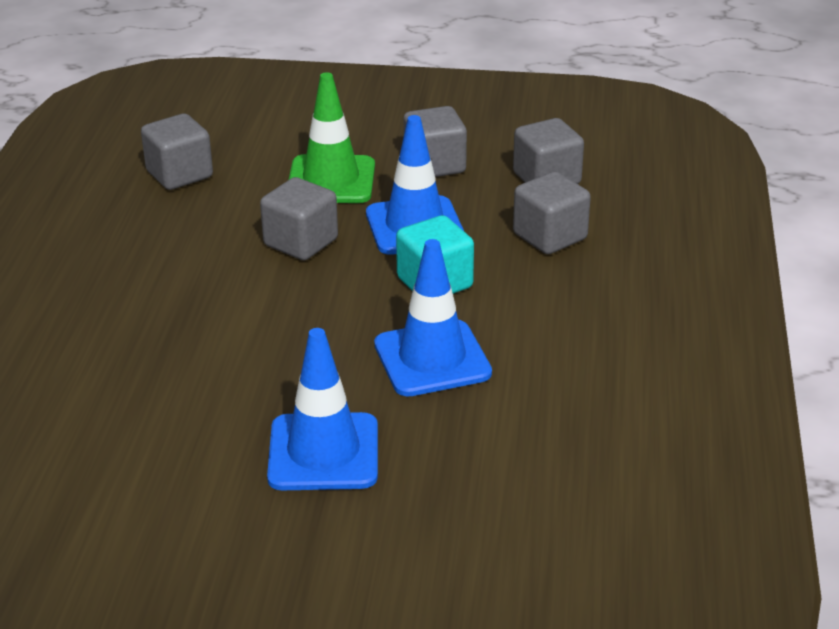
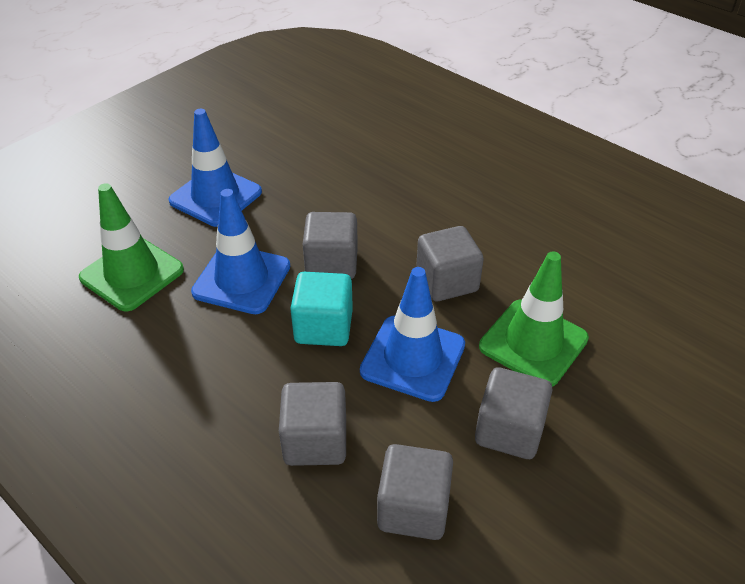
camera: 125 degrees right, 10 degrees up
(179, 174) = (608, 259): grey cube -> grey cube (331, 264)
(511, 437) = (132, 274): none -> green traffic cone

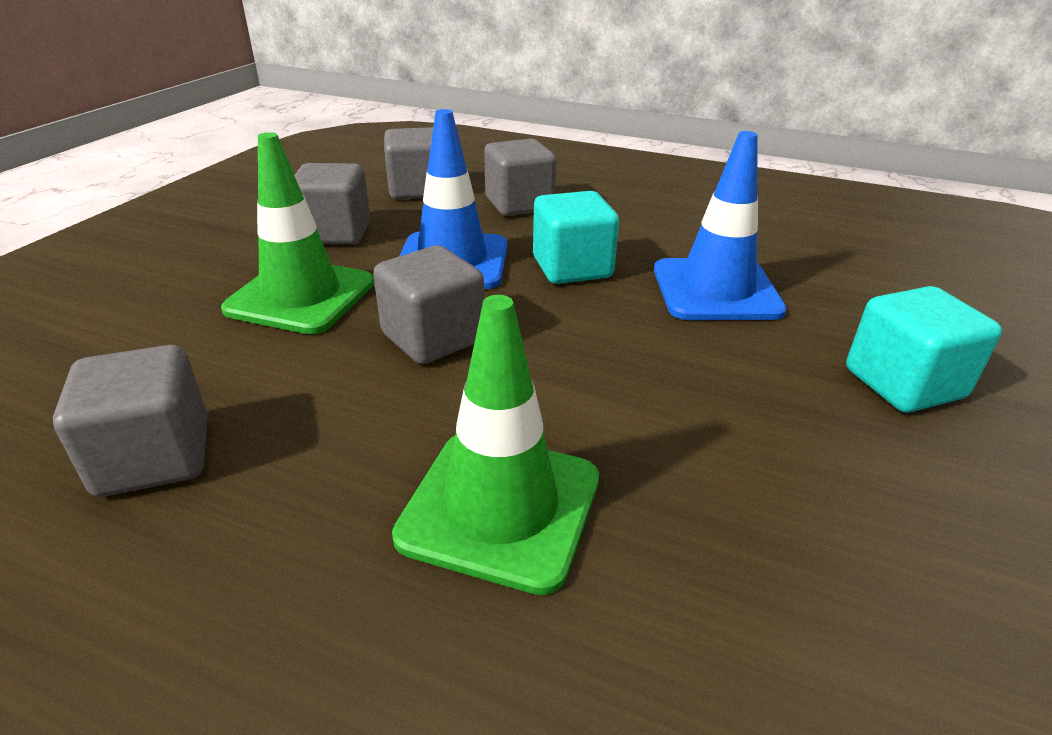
camera: 160 degrees right, 10 degrees down
(132, 274) = (850, 272): green traffic cone -> green traffic cone (500, 507)
(215, 196) = (903, 383): blue traffic cone -> turquoise cube
(331, 264) = (616, 327): grey cube -> grey cube (154, 457)

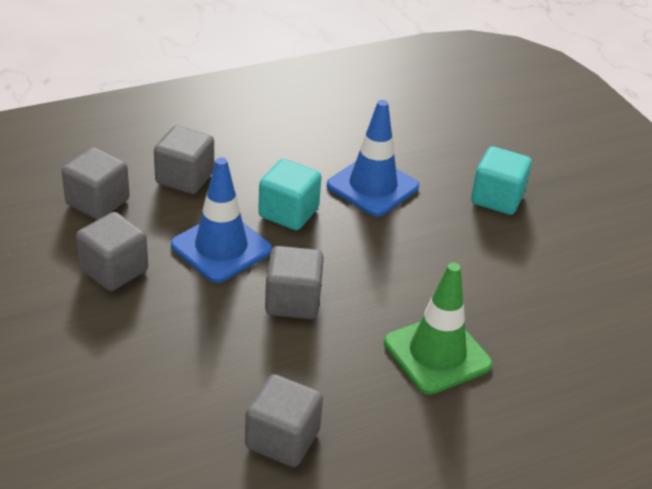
camera: 50 degrees left, 5 degrees up
(301, 296) = (183, 324): green traffic cone -> none

